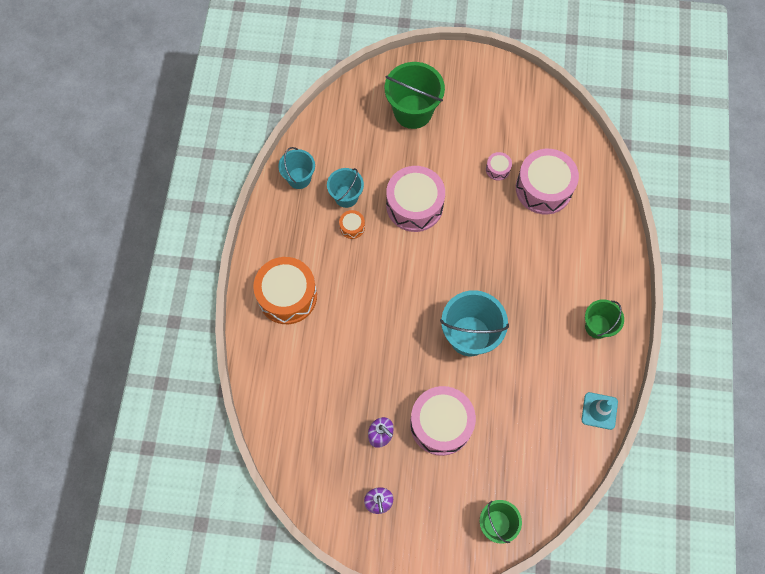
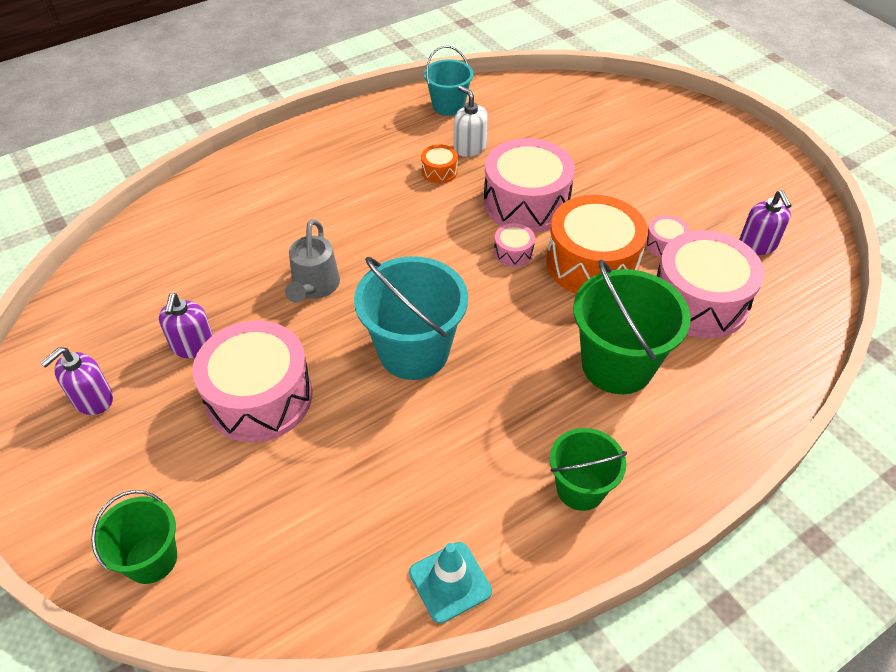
camera: 50 degrees right, 20 degrees down
(287, 296) = (302, 170): orange drum -> orange drum (592, 263)
(346, 196) = (469, 147): turquoise bucket -> white soap dispenser
(388, 351) = (314, 287): none -> grey watering can
(413, 112) = (633, 138): green bucket -> green bucket (617, 365)
(444, 241) = (513, 252): none -> pink drum
(533, 130) = (757, 245): none -> purple soap dispenser

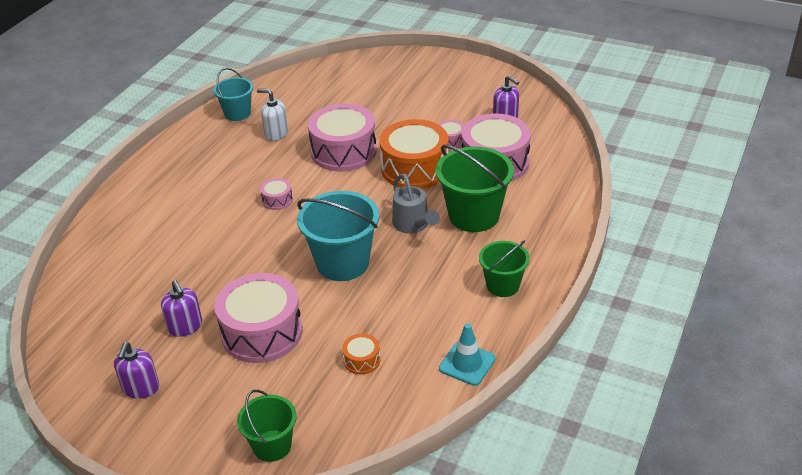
camera: 30 degrees left, 10 degrees down
(314, 287) = (241, 257): grey watering can -> grey watering can (413, 225)
(439, 171) = (267, 156): orange drum -> orange drum (362, 360)
(513, 252) = (359, 183): pink drum -> pink drum (277, 200)

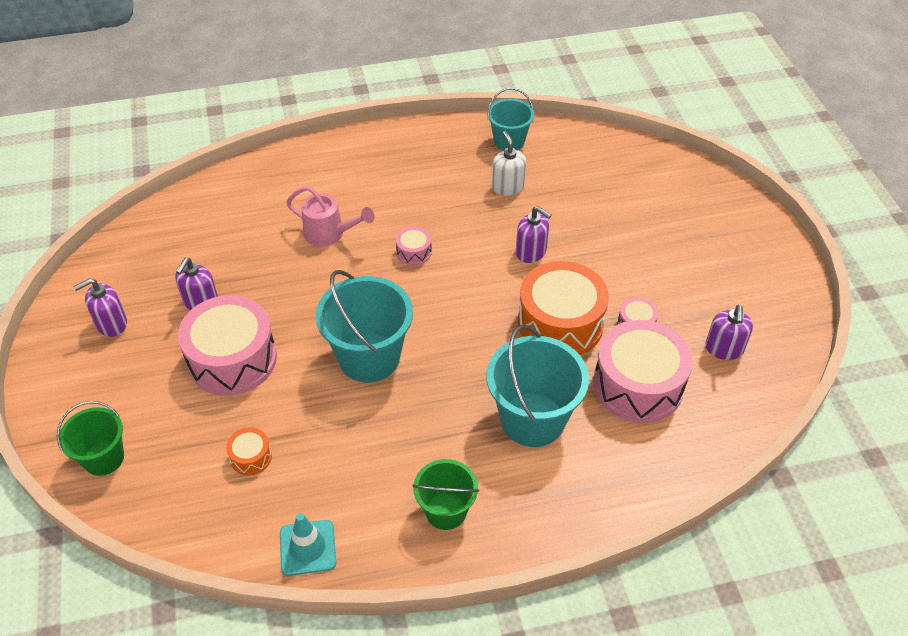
camera: 50 degrees right, 10 degrees up
(207, 231) = (329, 234): none -> pink watering can
(343, 151) = (531, 252): pink drum -> purple soap dispenser
(413, 225) = (471, 377): grey watering can -> none
(474, 216) = (532, 419): green bucket -> turquoise bucket

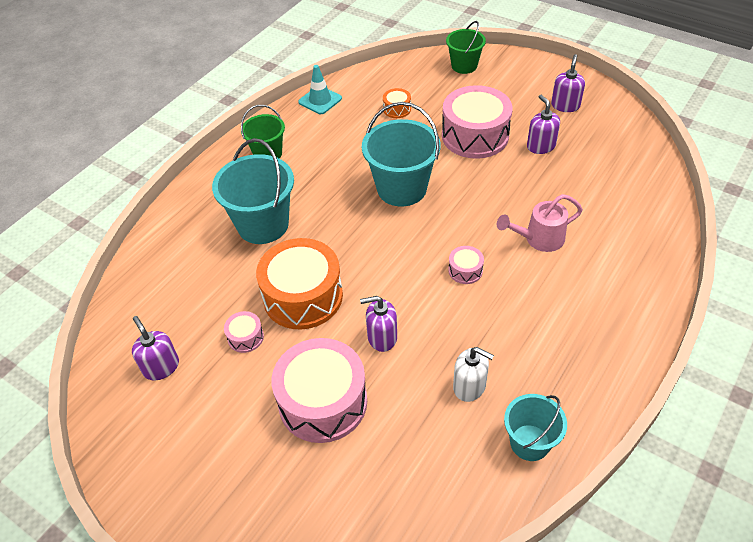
camera: 140 degrees right, 0 degrees up
(638, 385) = (210, 293): pink drum -> pink drum (323, 402)

